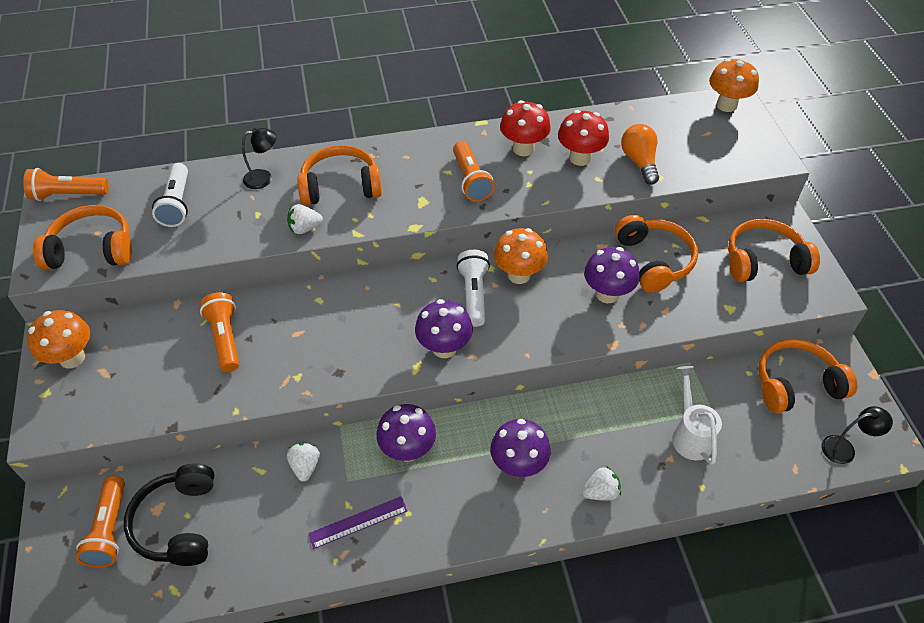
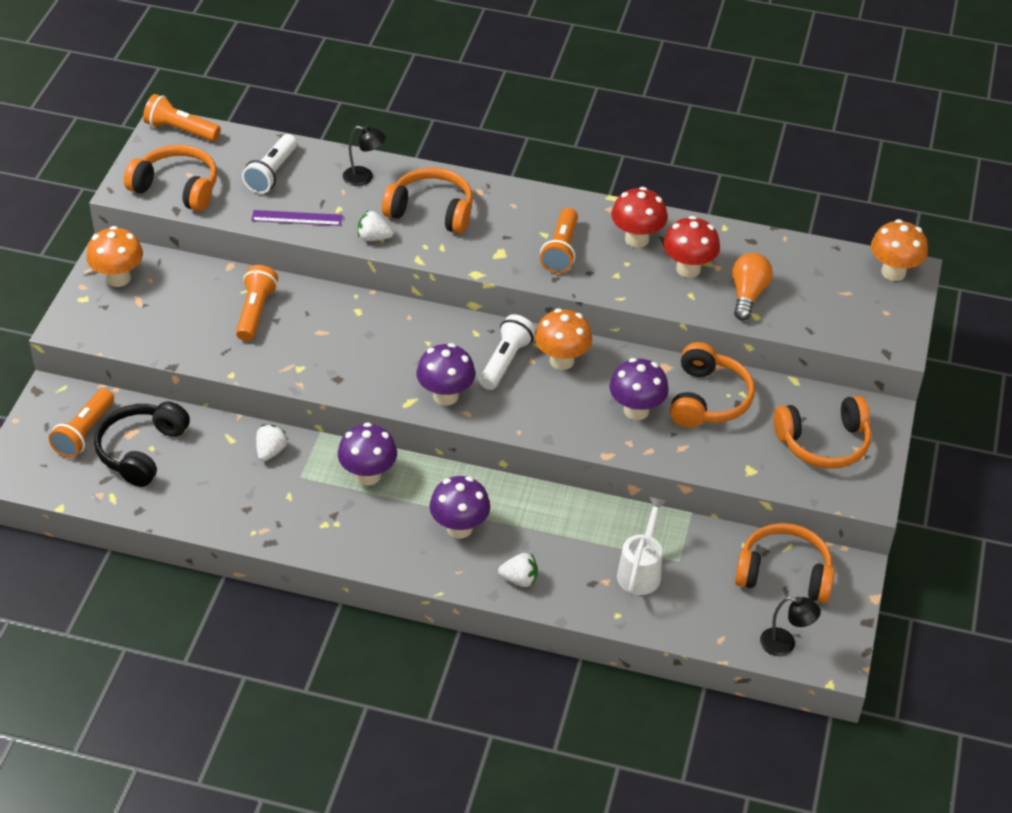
camera: 25 degrees right, 5 degrees down
(358, 522) = (289, 512): purple ruler -> purple ruler (297, 218)
(763, 261) = (823, 443): orange headphones -> orange headphones turned 150 degrees clockwise

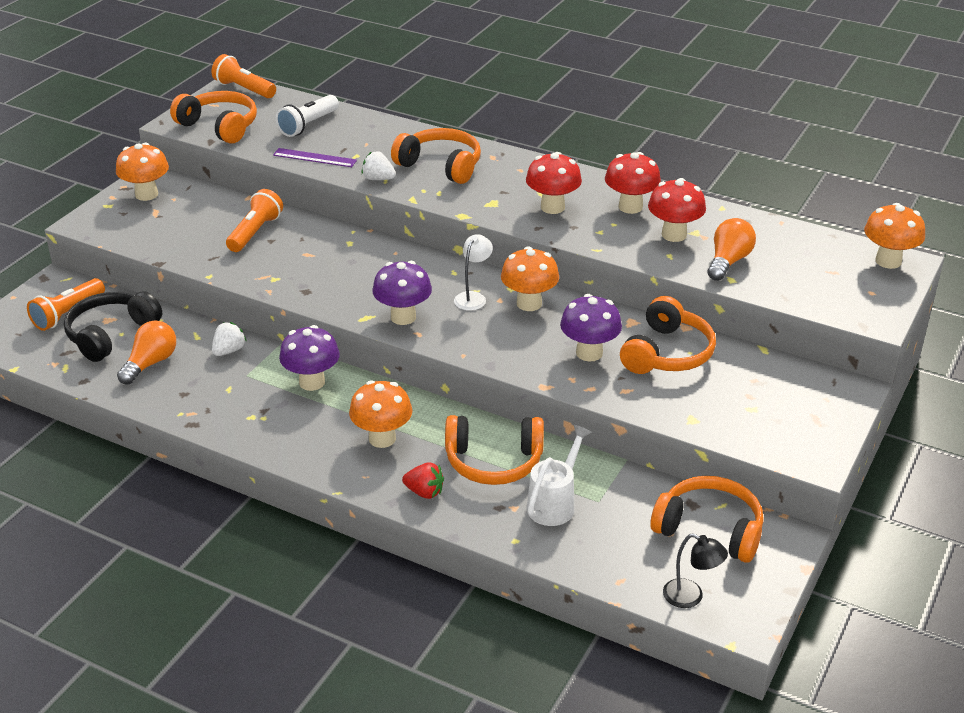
camera: 15 degrees right, 10 degrees down
(198, 479) = (151, 363): none -> orange light bulb
(364, 177) = (390, 136): black lamp -> none
(459, 528) = (382, 438): purple mushroom -> orange mushroom
(505, 361) = (473, 297): white flashlight -> white lamp
(519, 579) = (424, 492): white strawberry -> red strawberry
(561, 250) = (552, 207): orange flashlight -> red mushroom
(823, 443) = (779, 406): orange headphones -> orange headphones (493, 462)

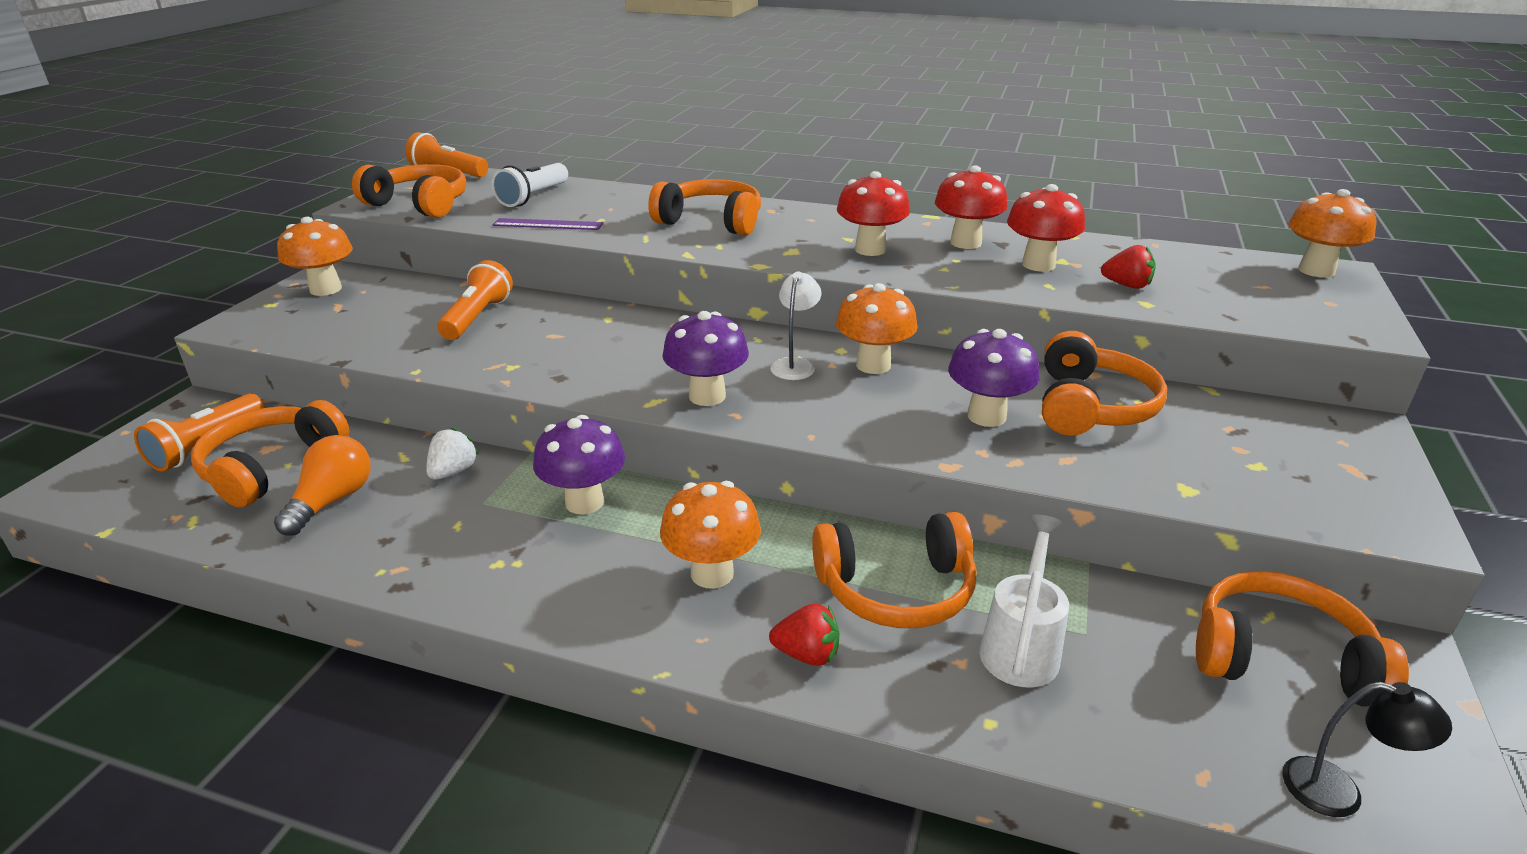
camera: 10 degrees left, 5 degrees down
(111, 334) = (271, 467): black headphones -> orange headphones
(378, 179) = (636, 238): white strawberry -> none
(728, 261) = (1127, 285): orange light bulb -> red strawberry

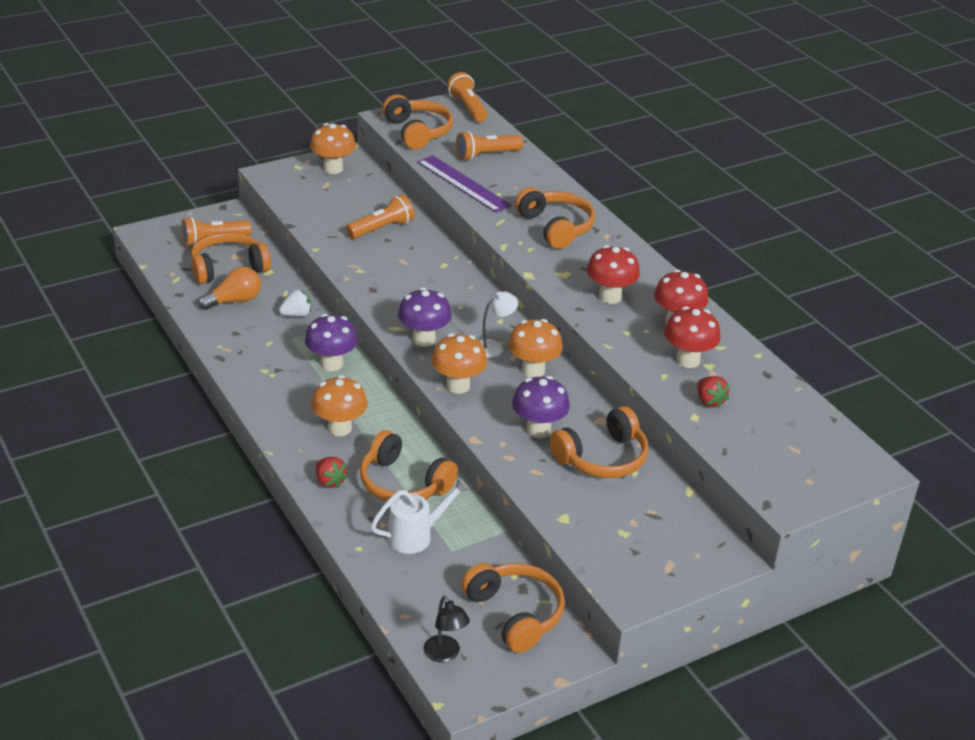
camera: 40 degrees right, 5 degrees up
(533, 197) = (486, 155): white flashlight -> orange flashlight
(548, 224) = (463, 184): purple ruler -> purple ruler, size x1.57
(1316, 271) = (858, 462): orange mushroom -> orange mushroom (458, 386)

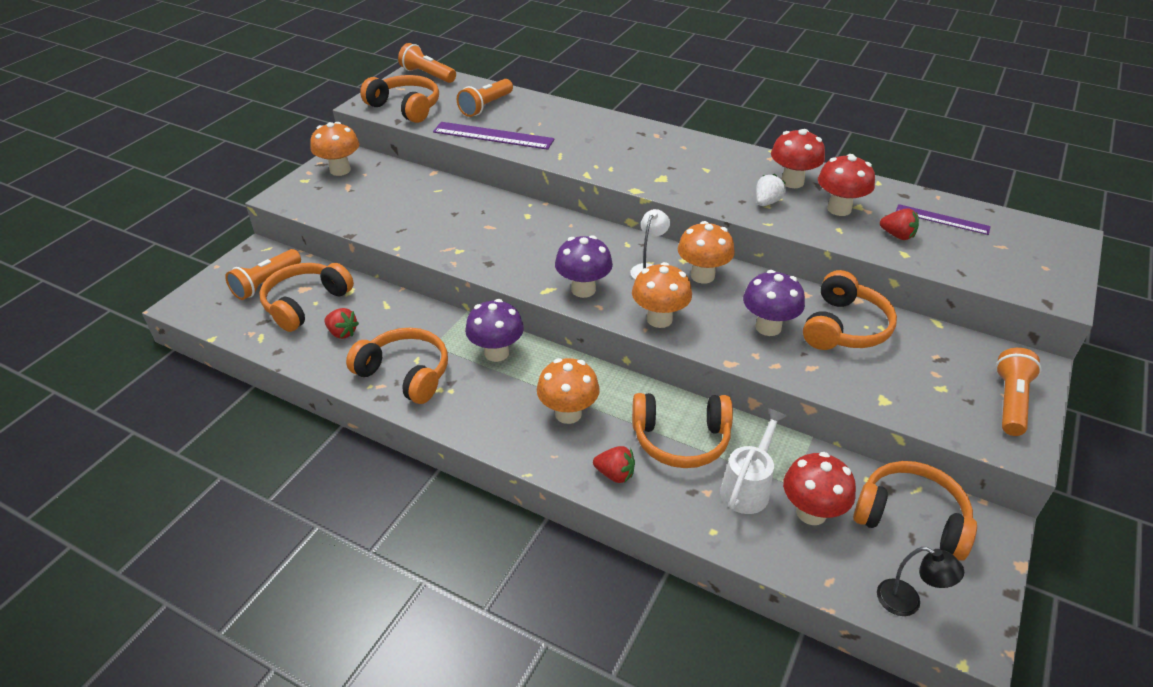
camera: 30 degrees left, 5 degrees up
(234, 301) = (342, 333): orange light bulb -> red strawberry
(296, 315) = (416, 320): white strawberry -> white strawberry (767, 202)
(381, 228) = (439, 205): orange flashlight -> orange flashlight (1010, 401)
(556, 227) = (610, 143): orange headphones -> orange headphones (405, 374)
(610, 296) = (719, 182): red mushroom -> red mushroom (811, 512)
(771, 407) = (942, 219): none -> purple ruler

